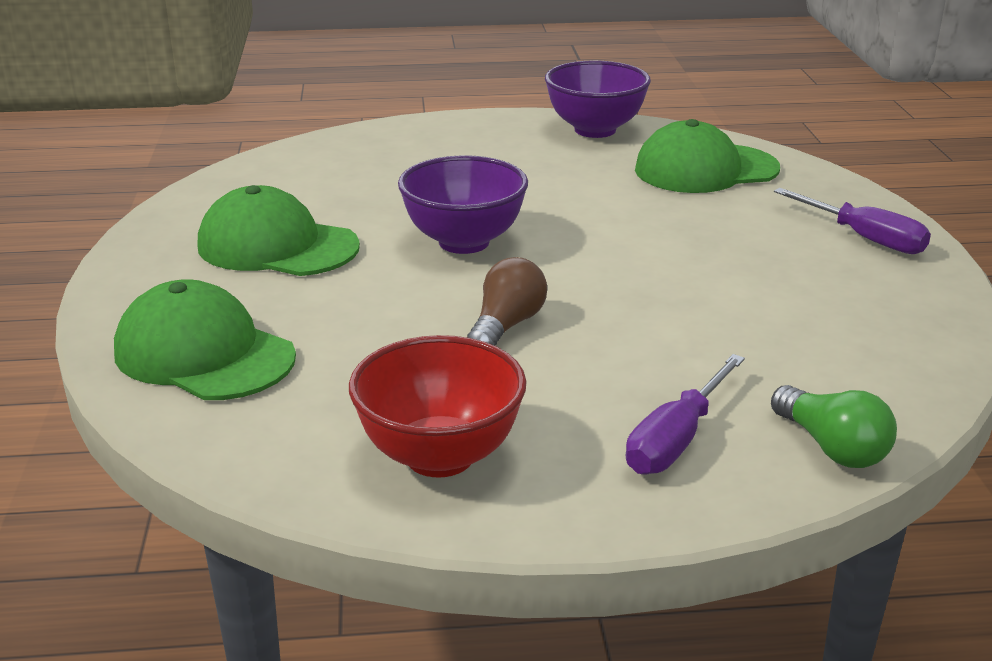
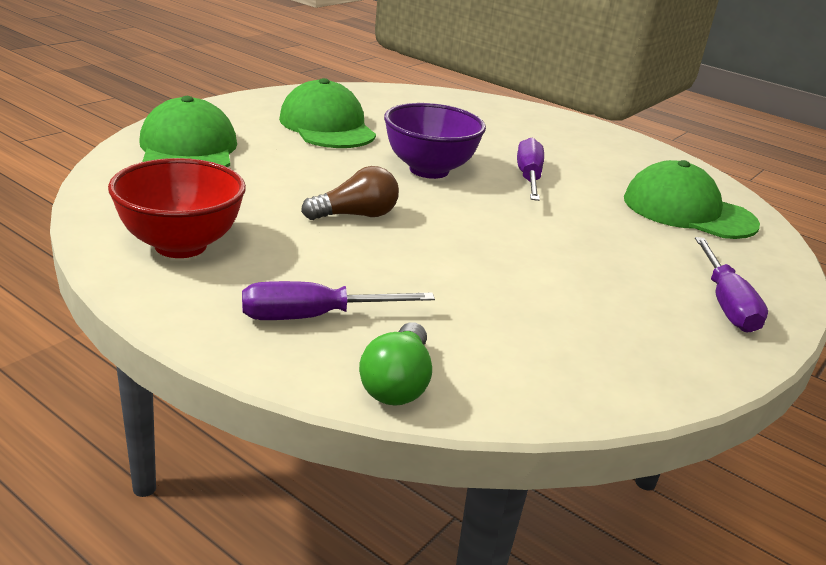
camera: 40 degrees right, 0 degrees up
(549, 203) = (528, 177): none -> purple screwdriver
(595, 130) = (654, 159): purple bowl -> none

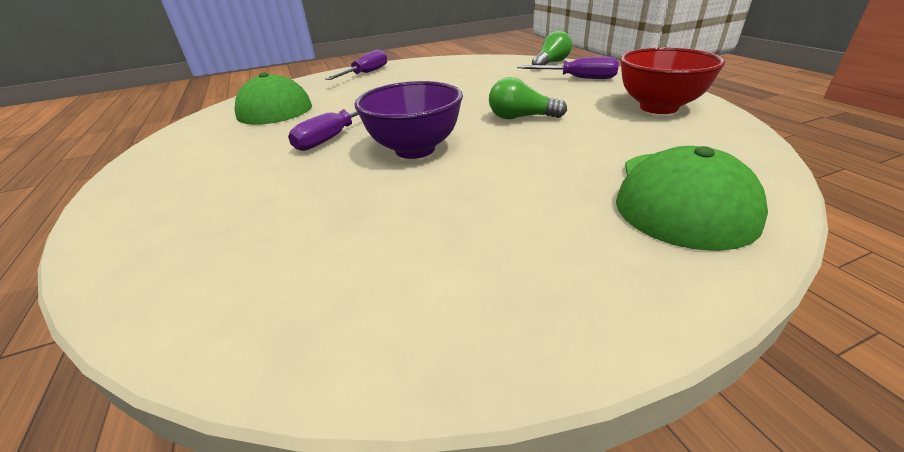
camera: 145 degrees left, 5 degrees up
(327, 126) = (470, 227): green cap -> none
(356, 215) = (521, 117): brown light bulb -> green light bulb

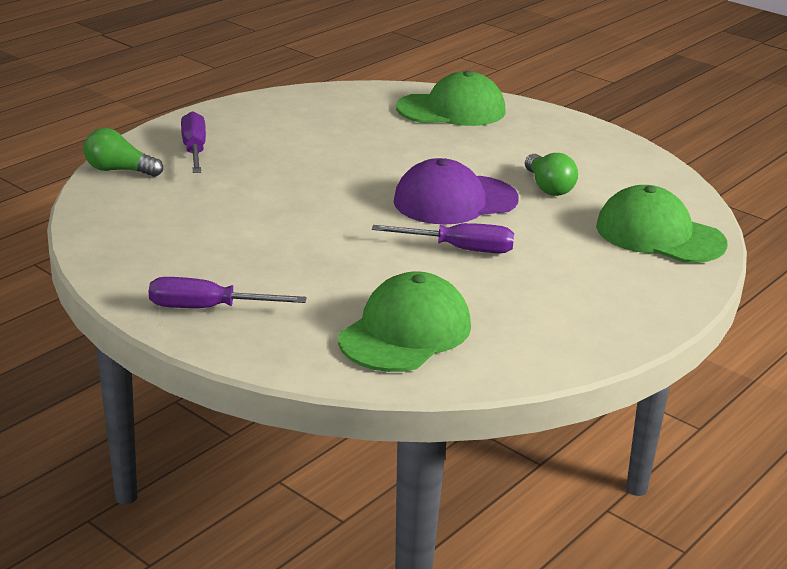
camera: 120 degrees left, 5 degrees down
(197, 253) = (659, 235): none -> green cap
(415, 149) = (455, 200): purple bowl -> purple cap
(521, 117) = (346, 166): green light bulb -> green light bulb (548, 187)
(658, 107) = (284, 113): red bowl -> none

